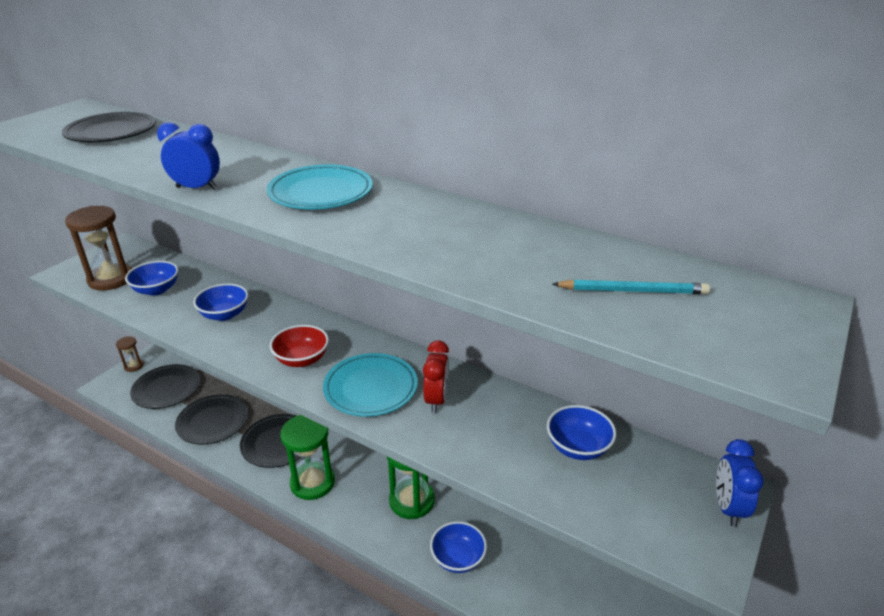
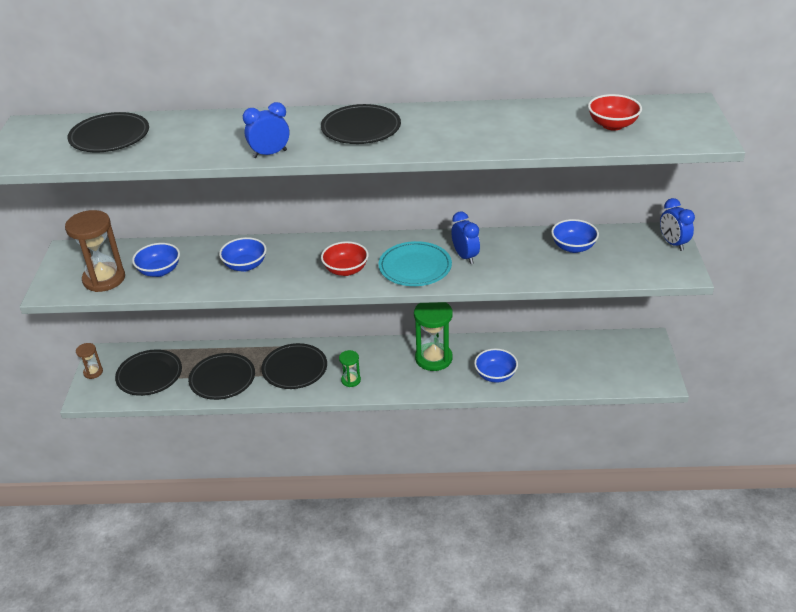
camera: 30 degrees left, 5 degrees up
(312, 482) = (351, 380): green hourglass -> green hourglass, size x0.51
(320, 192) = (361, 128): turquoise plate -> black plate
(436, 400) = (465, 256): red clock -> blue clock
(632, 291) = (612, 125): turquoise pencil -> red bowl

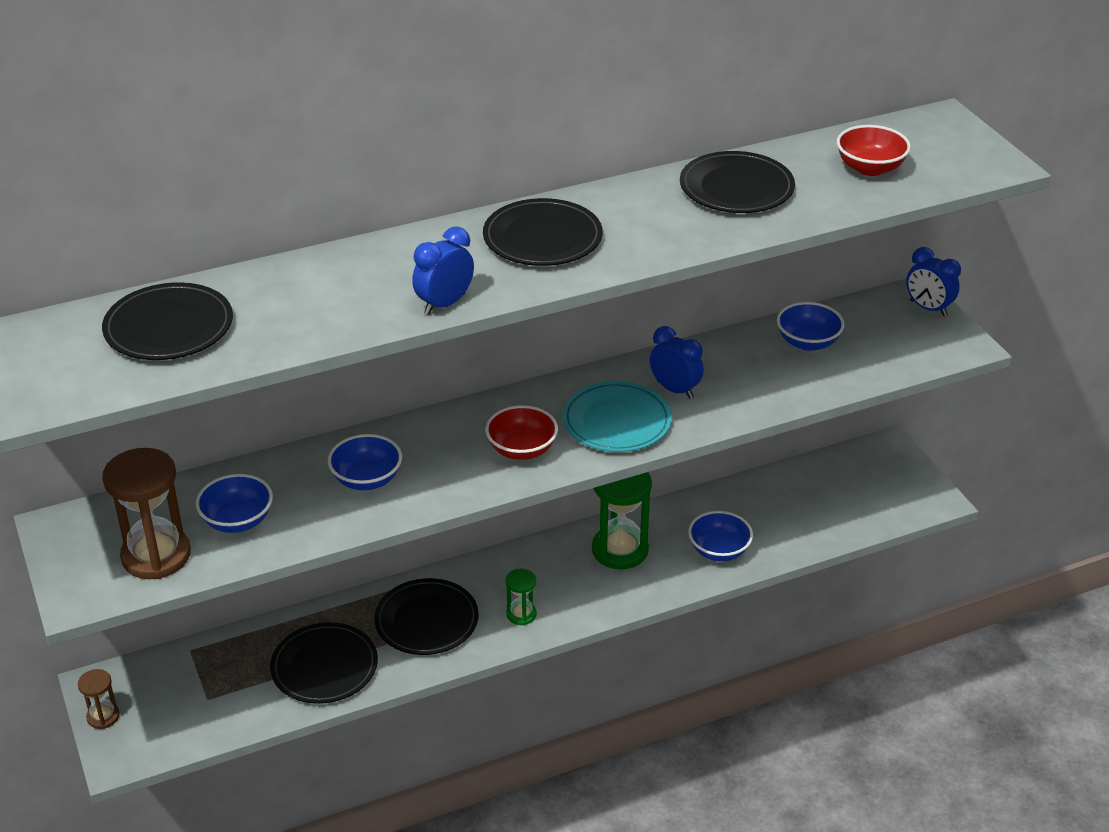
camera: 25 degrees left, 0 degrees up
(149, 375) = (202, 694): black plate -> black plate (736, 188)

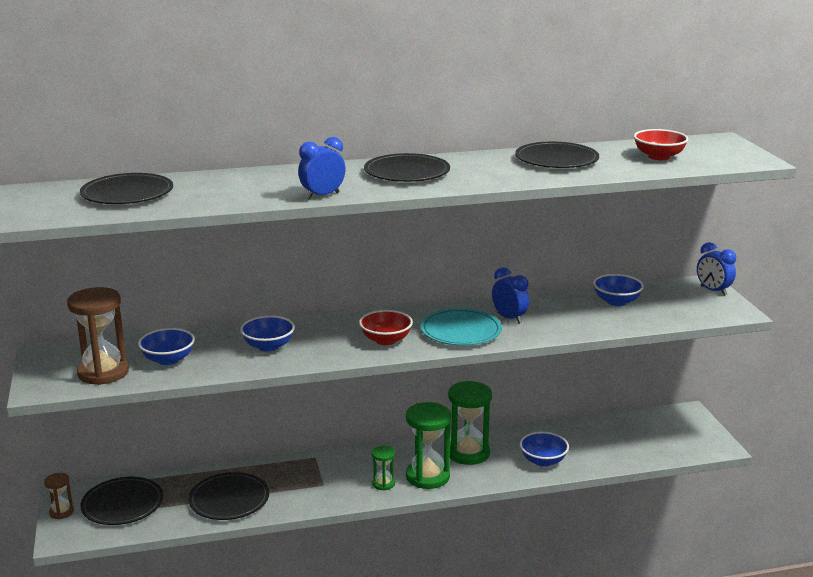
camera: 10 degrees right, 15 degrees down
(426, 620) = (312, 480): black plate -> black plate (122, 504)
(576, 595) = (427, 476): none -> green hourglass

